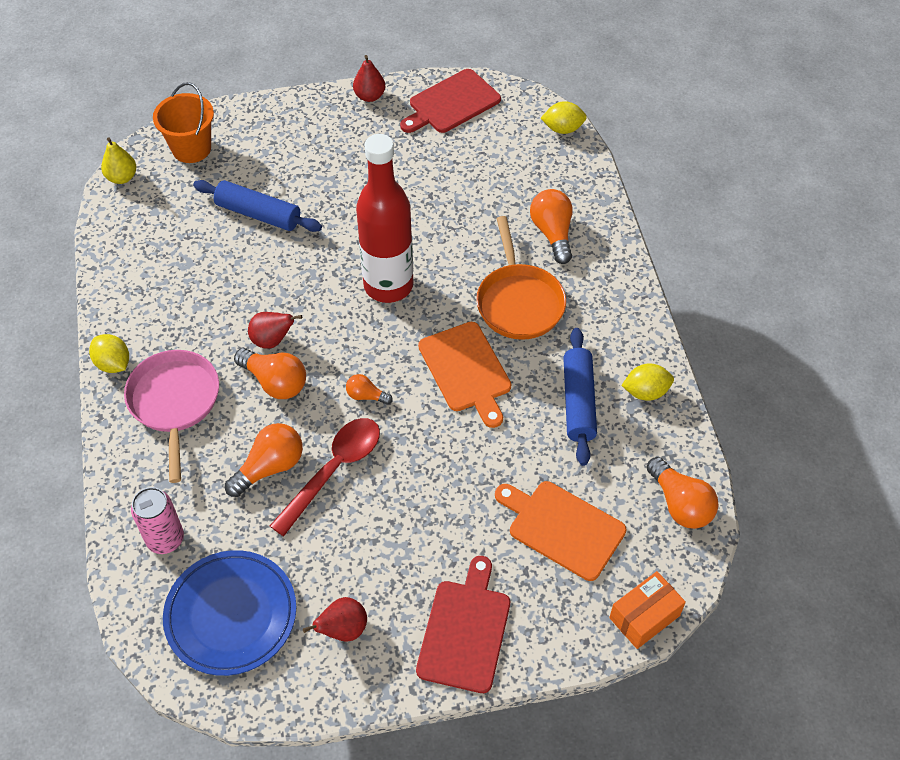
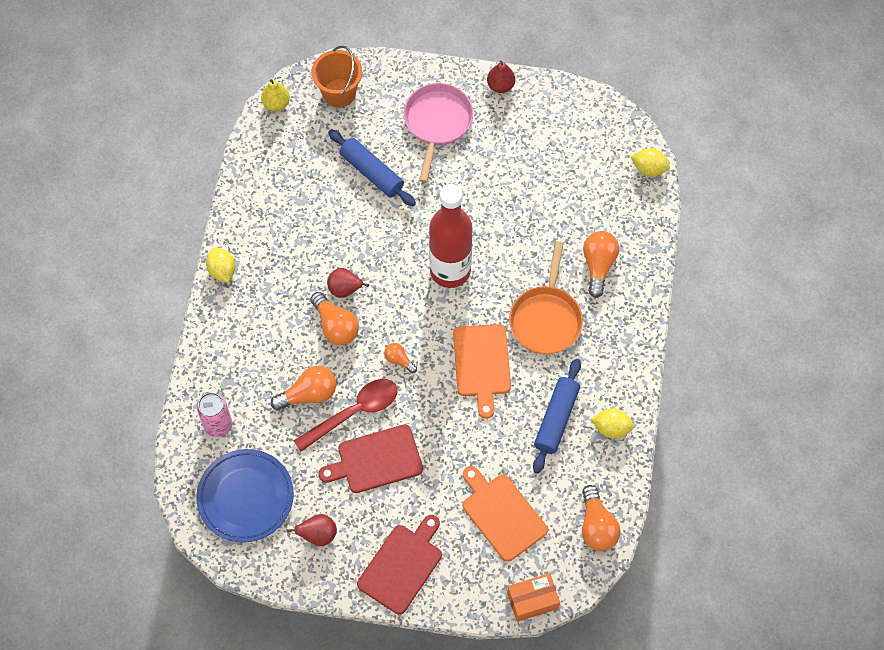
camera: 20 degrees right, 10 degrees up
(174, 403) = (257, 318): pink pan -> pink pan (437, 123)
(451, 103) = (566, 114): red cutting board -> red cutting board (376, 460)

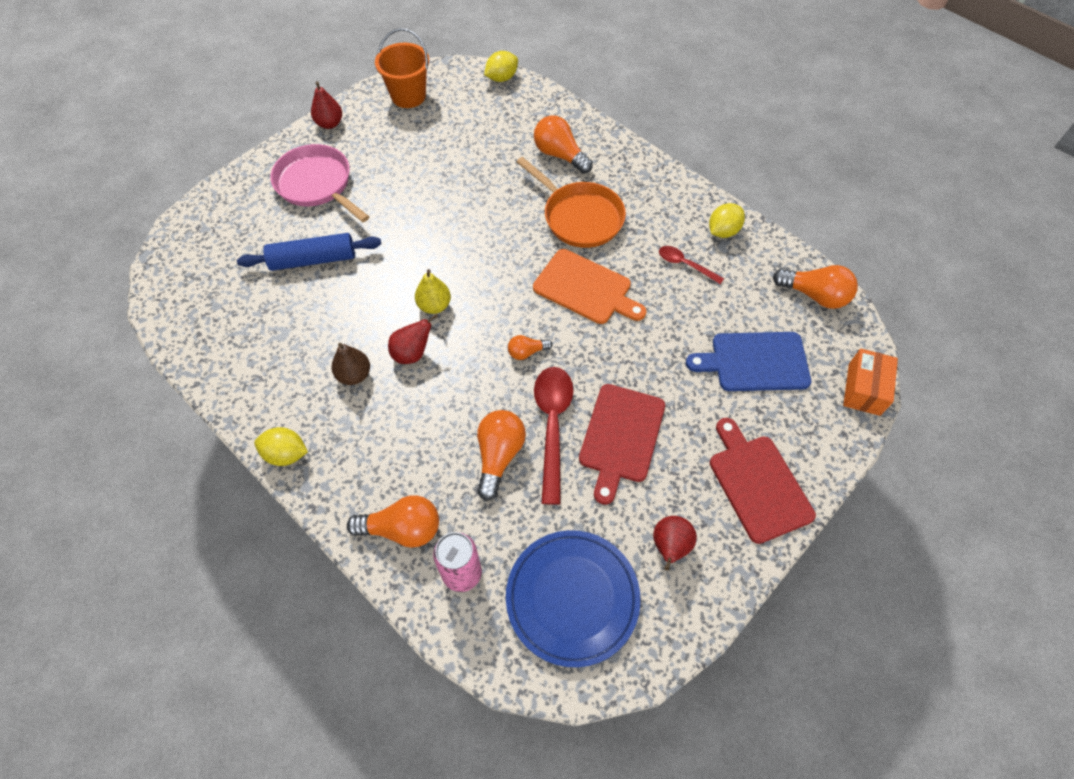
camera: 55 degrees left, 5 degrees down
(276, 104) = (160, 293): yellow pear -> yellow pear (434, 305)
(303, 267) = (354, 375): none -> brown pear
(335, 326) = (444, 385): orange light bulb -> orange light bulb (403, 529)
(339, 93) = (207, 237): orange bucket -> orange bucket (408, 96)
(450, 271) = (470, 258): red bottle -> none
(502, 514) = (755, 362): orange cutting board -> blue cutting board
(556, 419) = (685, 264): blue rolling pin -> red spoon

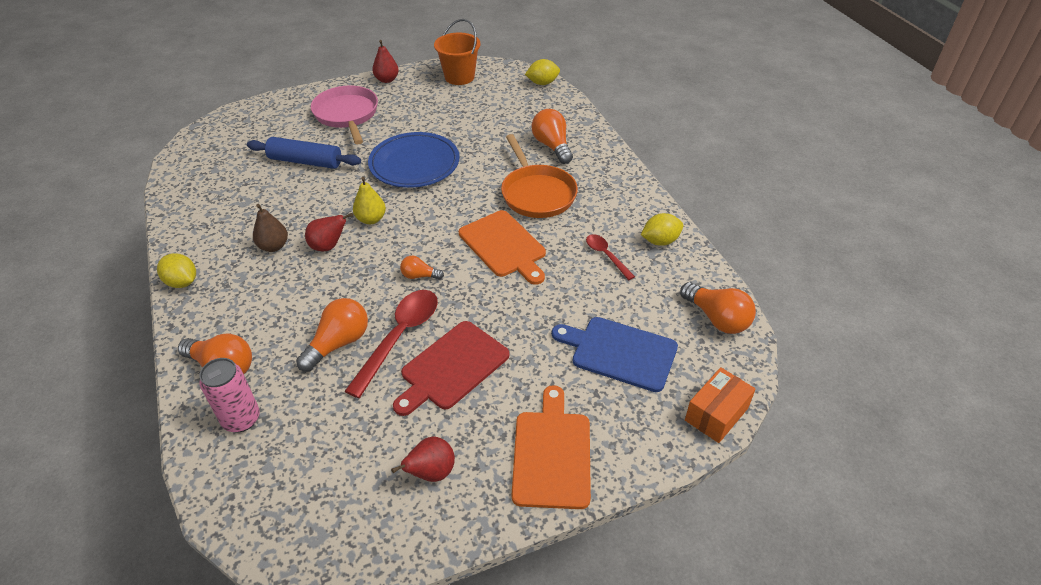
camera: 25 degrees right, 15 degrees down
(572, 598) = (315, 478): blue plate -> blue plate (414, 164)
(758, 483) = (552, 454): red cutting board -> orange cutting board

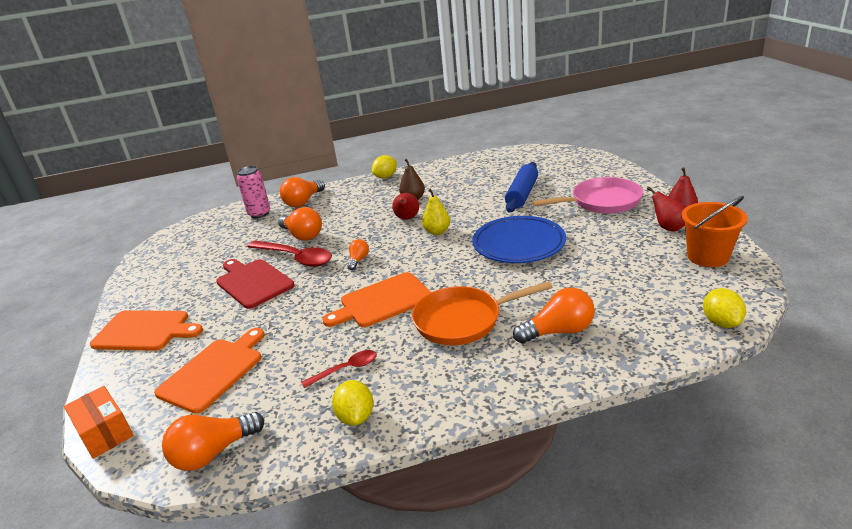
camera: 100 degrees right, 15 degrees down
(431, 473) = (171, 280): red pear -> red pear (668, 228)
(619, 352) = (214, 372): blue cutting board -> orange cutting board

